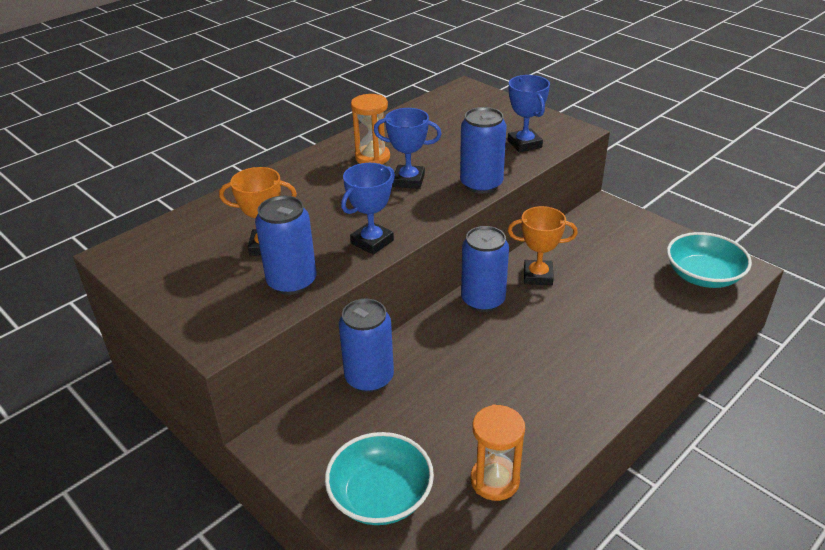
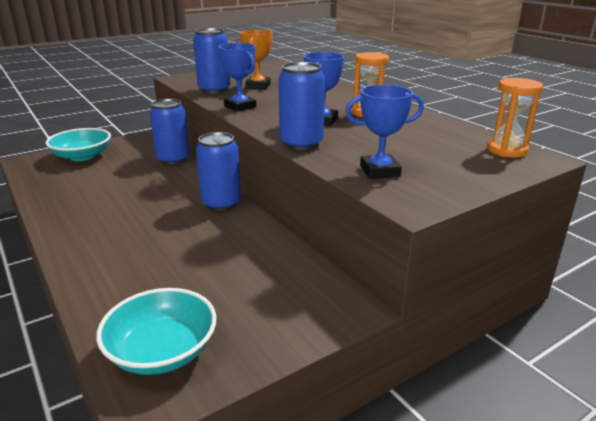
camera: 100 degrees right, 10 degrees down
(495, 480) = (50, 185): orange hourglass -> orange hourglass (507, 150)
(538, 276) = (237, 233): orange trophy -> none

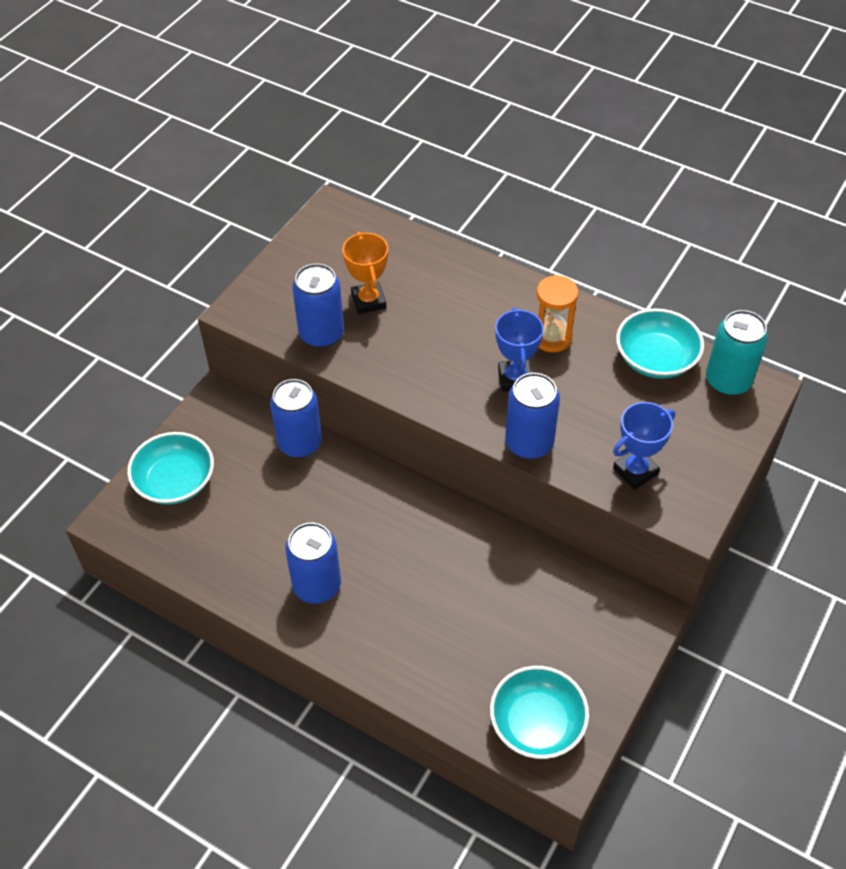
camera: 25 degrees left, 25 degrees up
(221, 203) = (430, 510): blue can -> blue can (317, 585)
(240, 107) = (395, 374): blue trophy -> none
(446, 132) = (656, 359): none -> turquoise bowl
(507, 150) = (728, 381): orange hourglass -> turquoise can

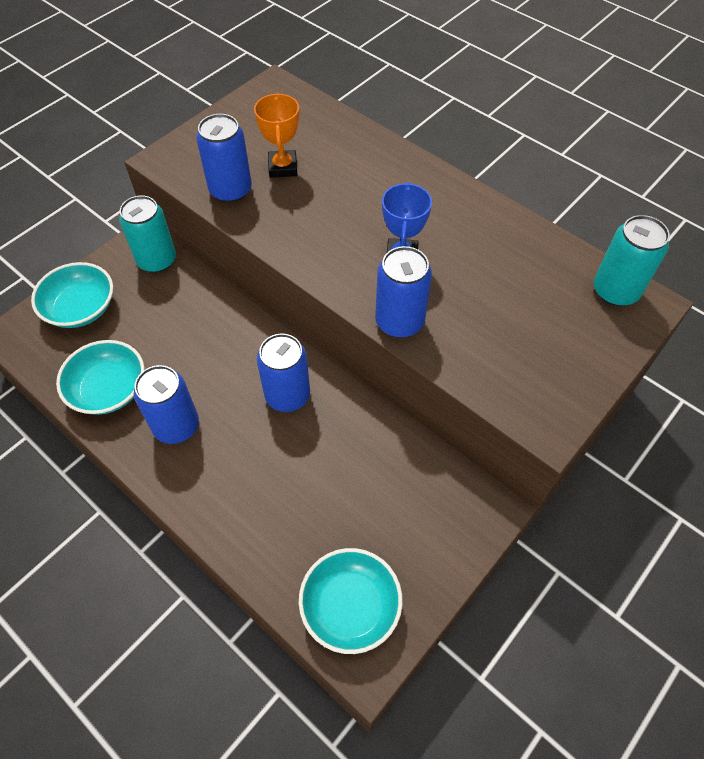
camera: 10 degrees right, 5 degrees up
(241, 417) = (157, 260): none -> turquoise can
(300, 443) = (201, 291): blue can -> blue can (287, 395)
(552, 337) = (447, 224): orange hourglass -> none
(635, 471) = (501, 367): blue trophy -> none
(656, 359) = (546, 259): turquoise bowl -> turquoise bowl (109, 389)

